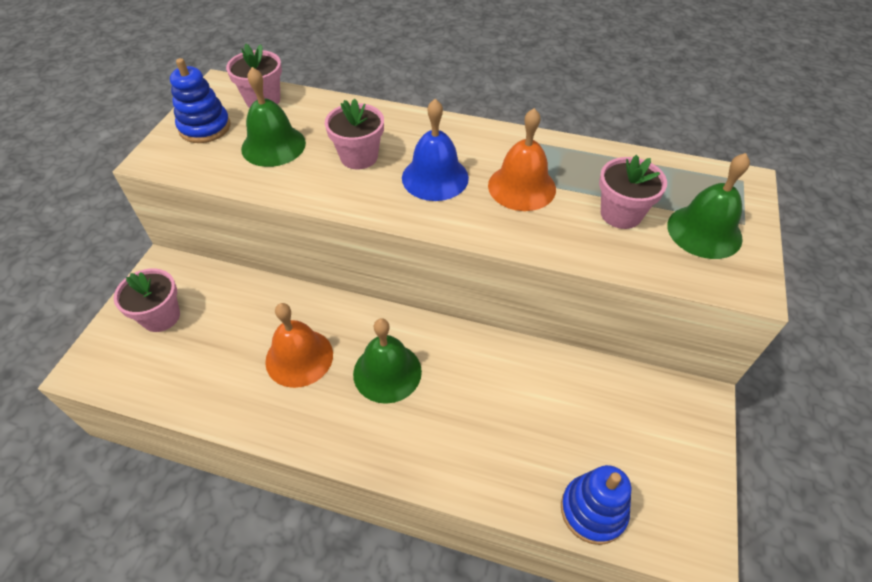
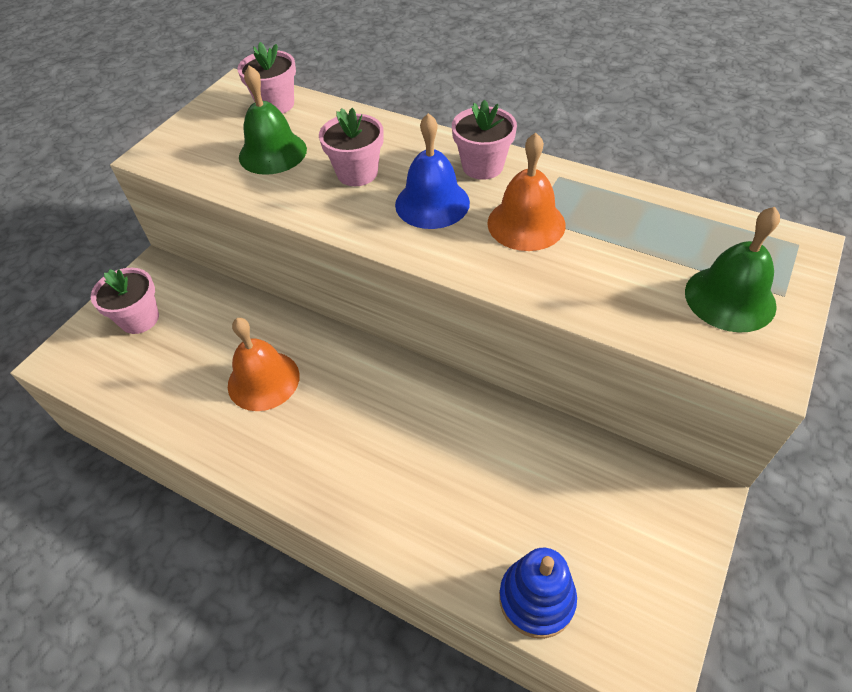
camera: 15 degrees right, 0 degrees up
(205, 127) = (210, 128): blue stacking toy -> none
(387, 372) = (350, 409): green bell -> none
(621, 214) = (633, 266): pink flower pot -> pink flower pot (482, 166)

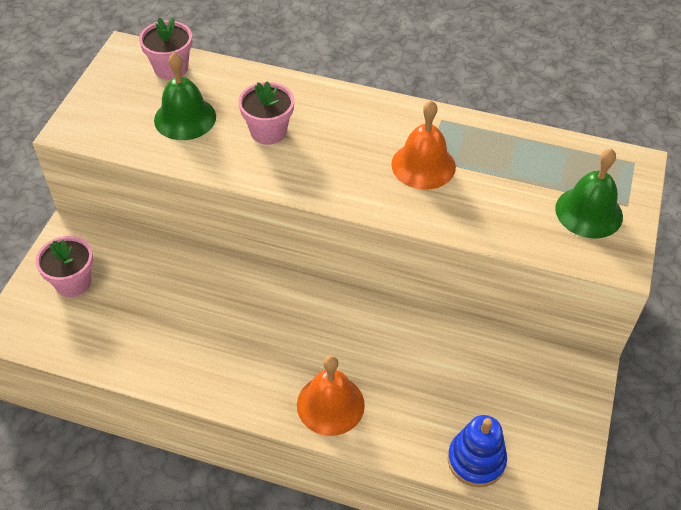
camera: 15 degrees left, 0 degrees up
(263, 380) = (209, 323): orange bell -> orange bell (330, 404)
(432, 203) = (341, 154): blue bell -> none
(482, 166) = (375, 116): pink flower pot -> none

